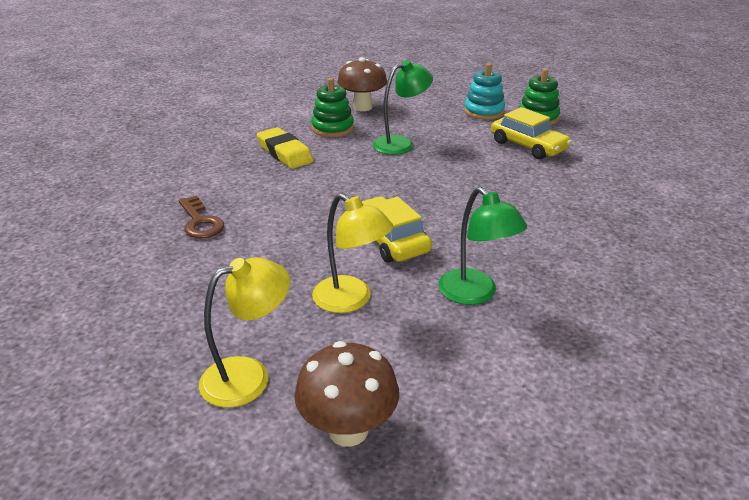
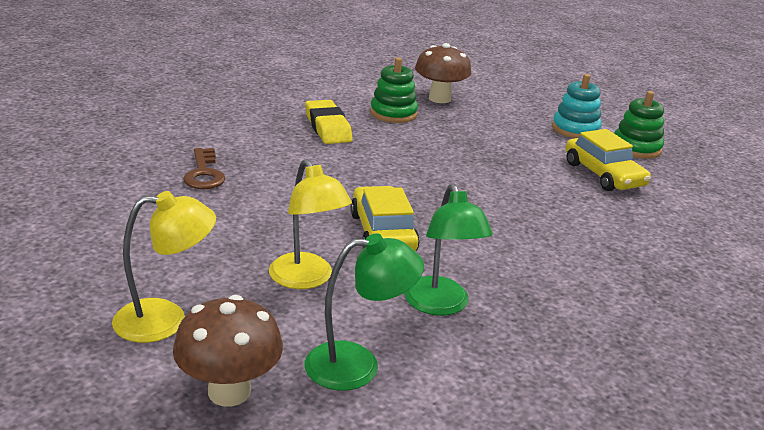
camera: 15 degrees right, 5 degrees down
(401, 144) = (458, 143): green lamp -> green lamp (358, 365)

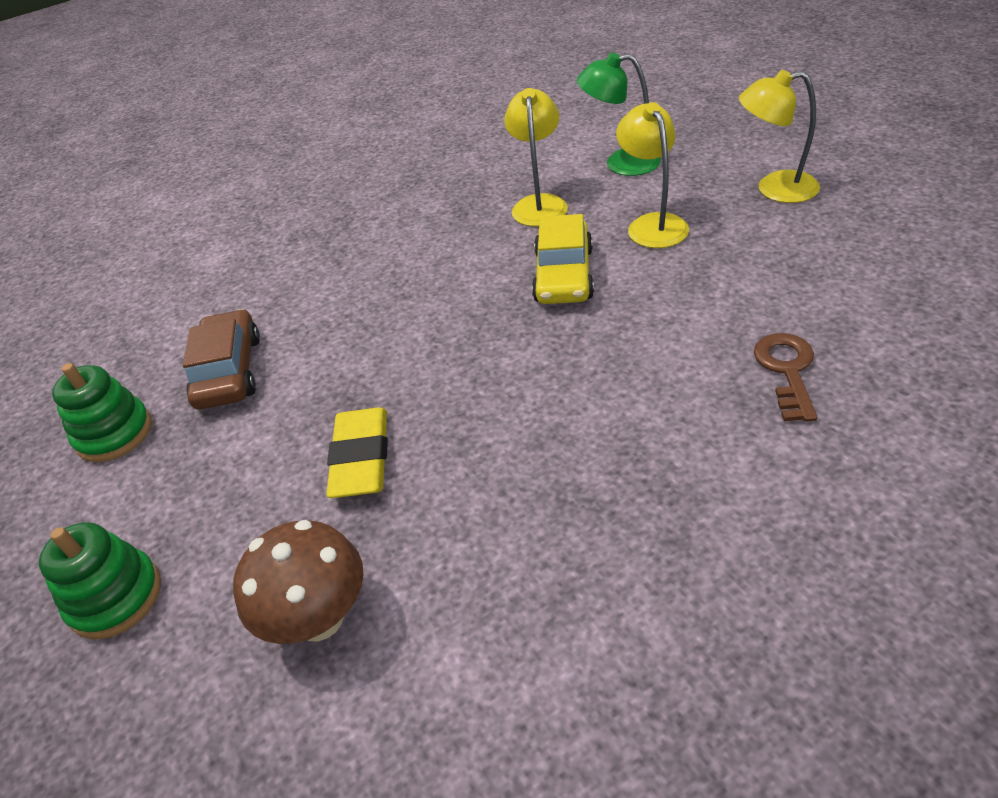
camera: 155 degrees left, 15 degrees up
(229, 391) = (714, 147): brown mushroom -> none
(328, 127) = (586, 498): yellow eraser -> yellow eraser (361, 458)
(393, 113) = (446, 551): green stacking toy -> green stacking toy (115, 597)
(440, 305) = (539, 204): green lamp -> yellow lamp
(575, 129) = (154, 489): turquoise stacking toy -> none
(603, 175) = (229, 371): yellow car -> brown car

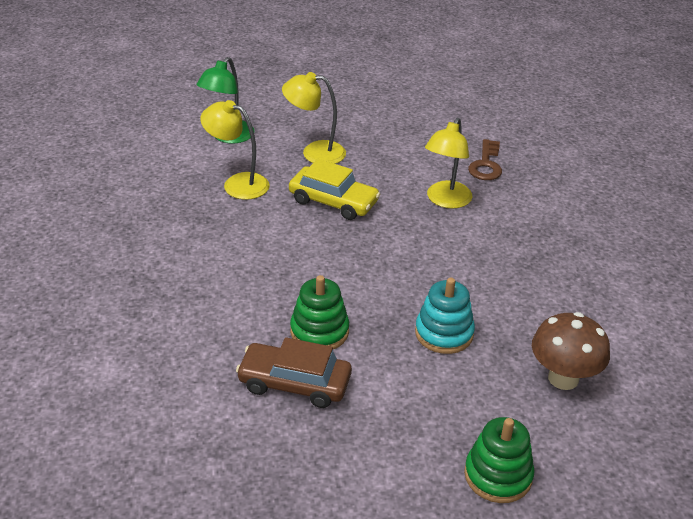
camera: 75 degrees left, 5 degrees down
(114, 433) = (318, 464): green stacking toy -> green stacking toy (319, 331)
(361, 458) = (444, 333): yellow eraser -> turquoise stacking toy
(774, 189) = (326, 102): yellow lamp -> yellow lamp (445, 201)
(787, 370) = (486, 165): brown key -> brown key turned 105 degrees counterclockwise

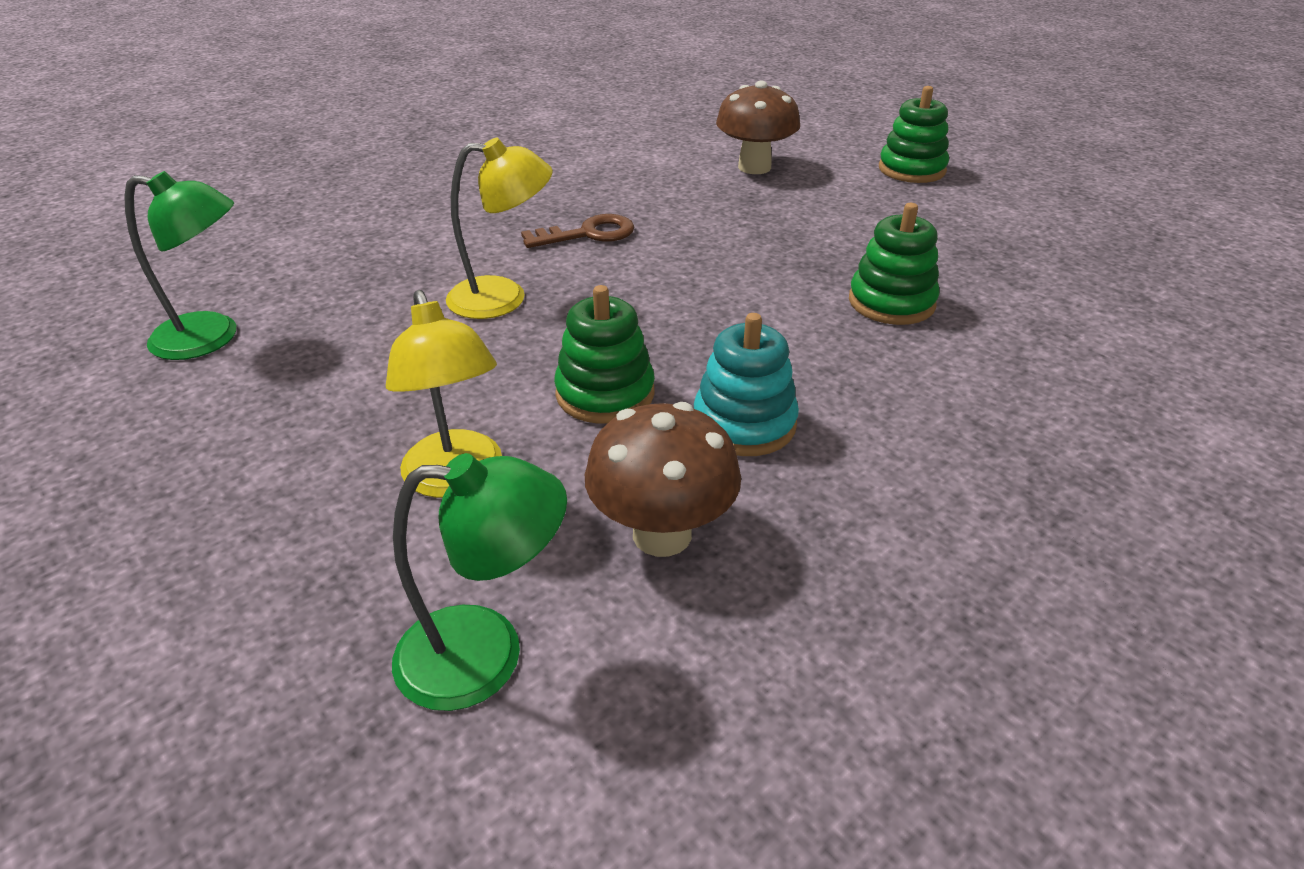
camera: 120 degrees left, 0 degrees up
(237, 183) = (662, 534): yellow lamp -> brown mushroom
(294, 383) = (988, 289): brown car -> none
(333, 201) = (605, 393): yellow car -> green stacking toy
(444, 333) = (778, 231): turquoise stacking toy -> turquoise stacking toy (744, 423)
(474, 120) = (212, 337): none -> green lamp
(486, 165) = (369, 292): brown key -> brown key (588, 234)

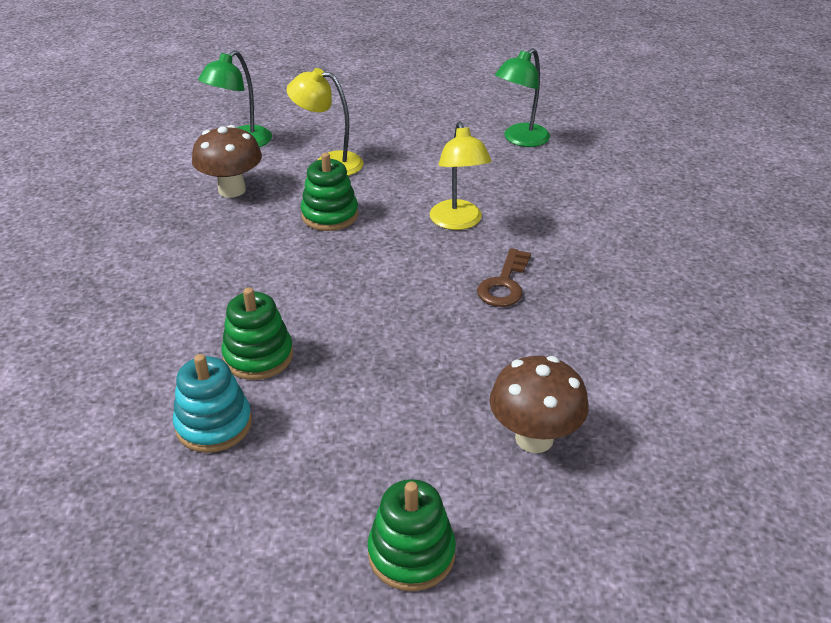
camera: 130 degrees right, 0 degrees up
(503, 298) = (458, 222): yellow lamp -> yellow lamp turned 45 degrees counterclockwise
(744, 423) = (253, 239): turquoise stacking toy -> turquoise stacking toy (214, 424)

